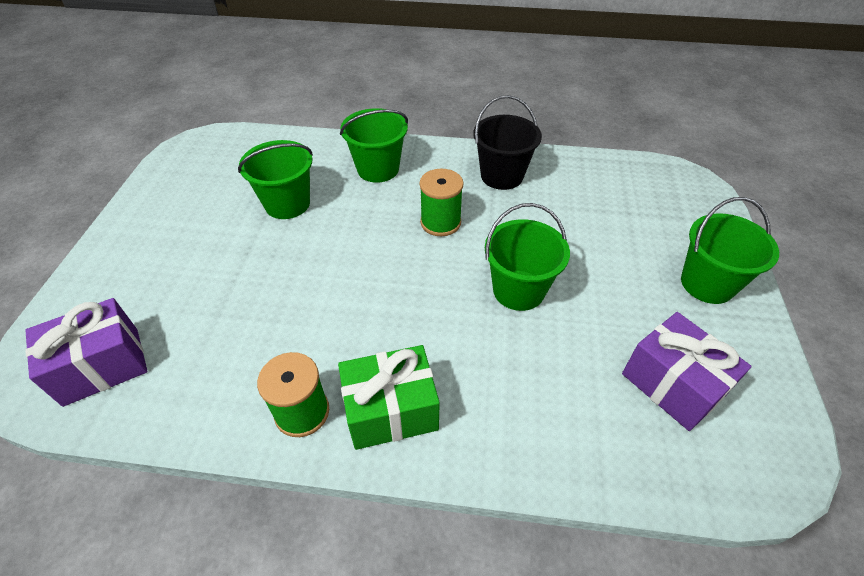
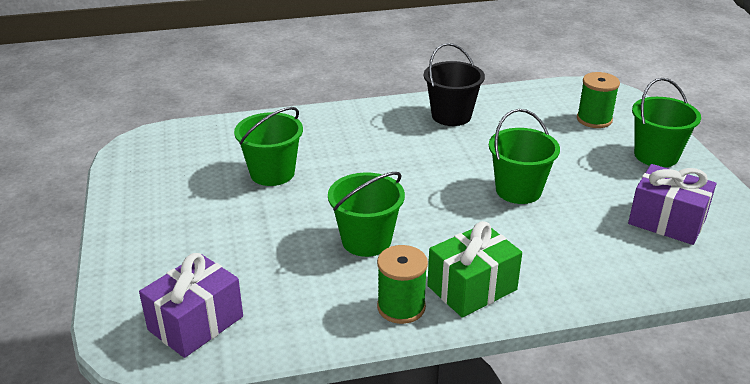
camera: 20 degrees left, 15 degrees down
(378, 169) = (337, 131): green bucket -> green bucket (366, 240)
(440, 222) = (422, 159): green spool -> green spool (594, 119)

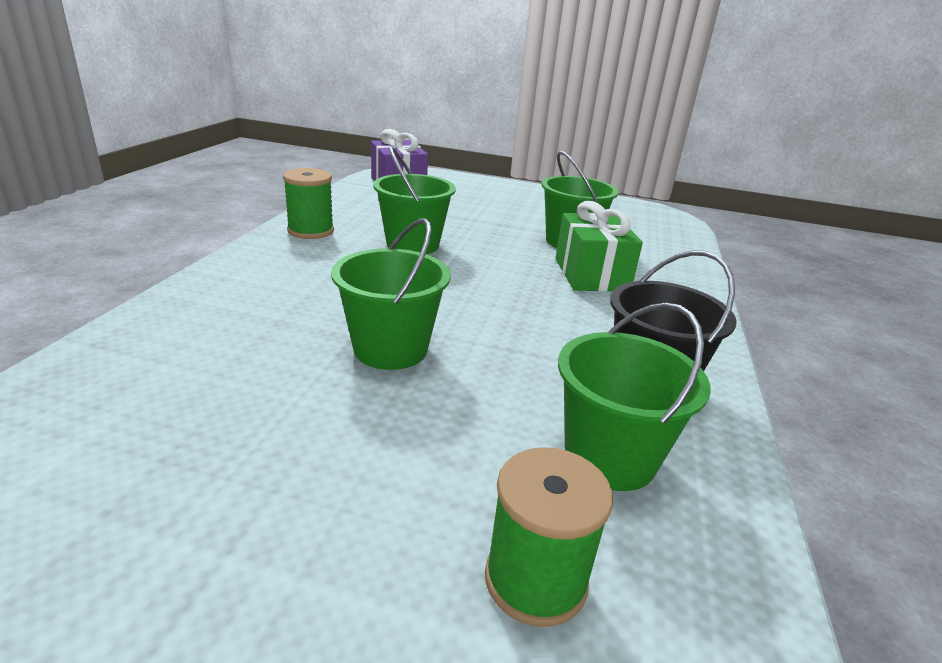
camera: 115 degrees right, 5 degrees down
(472, 288) = (281, 259): green gift -> green gift (591, 275)
(656, 155) = (296, 586): green bucket -> green bucket (610, 457)
(667, 221) = (140, 439): purple gift -> none

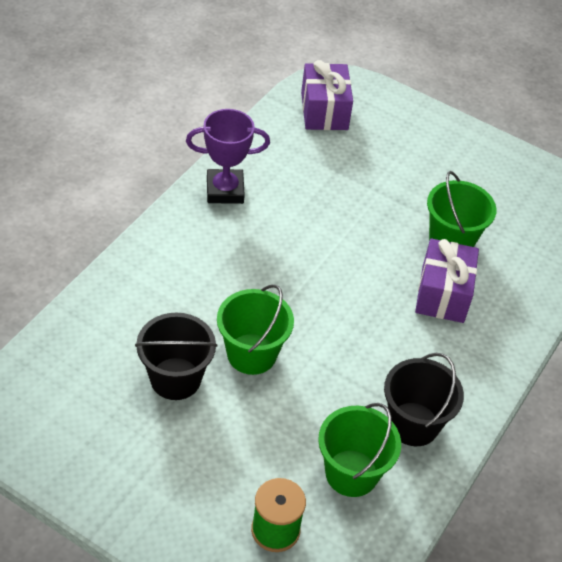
camera: 15 degrees right, 20 degrees up
(278, 391) = (175, 379): none -> black bucket
(310, 231) = (225, 190): green spool -> purple trophy
(412, 245) = (305, 225): green bucket -> none
(591, 275) = (442, 294): green gift -> purple gift

